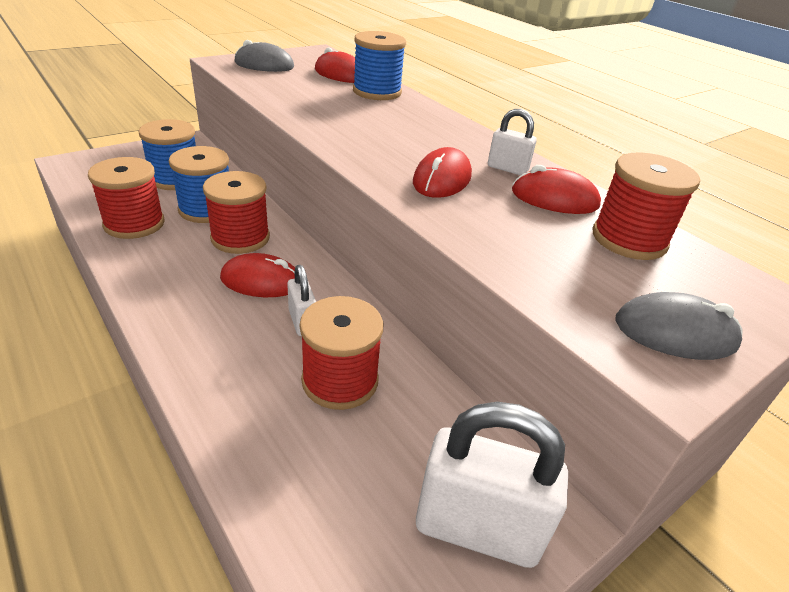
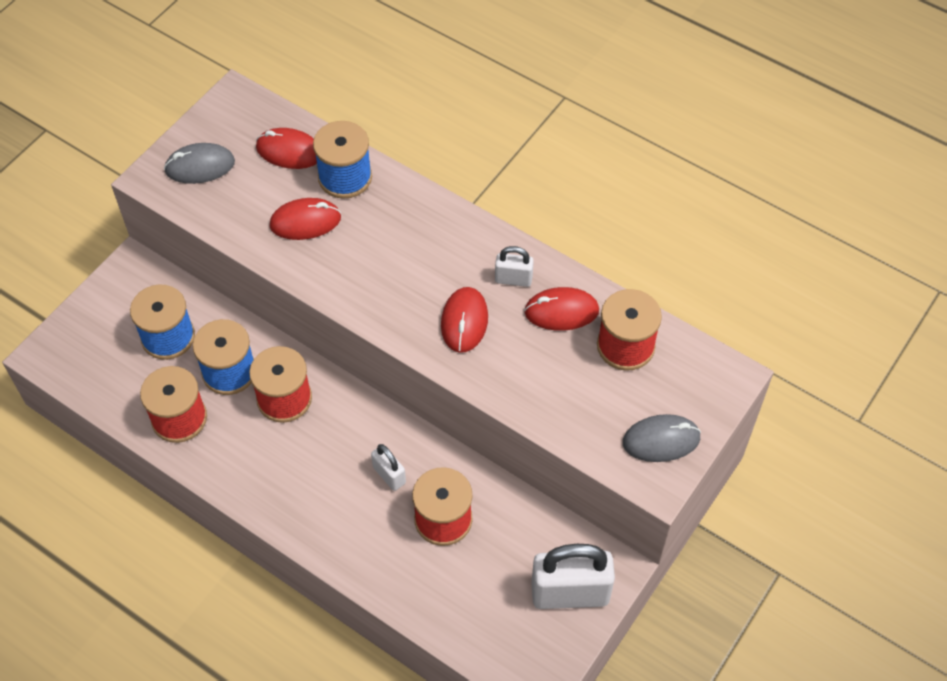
camera: 15 degrees left, 20 degrees up
(261, 281) = (333, 444): red mouse -> red mouse (305, 221)

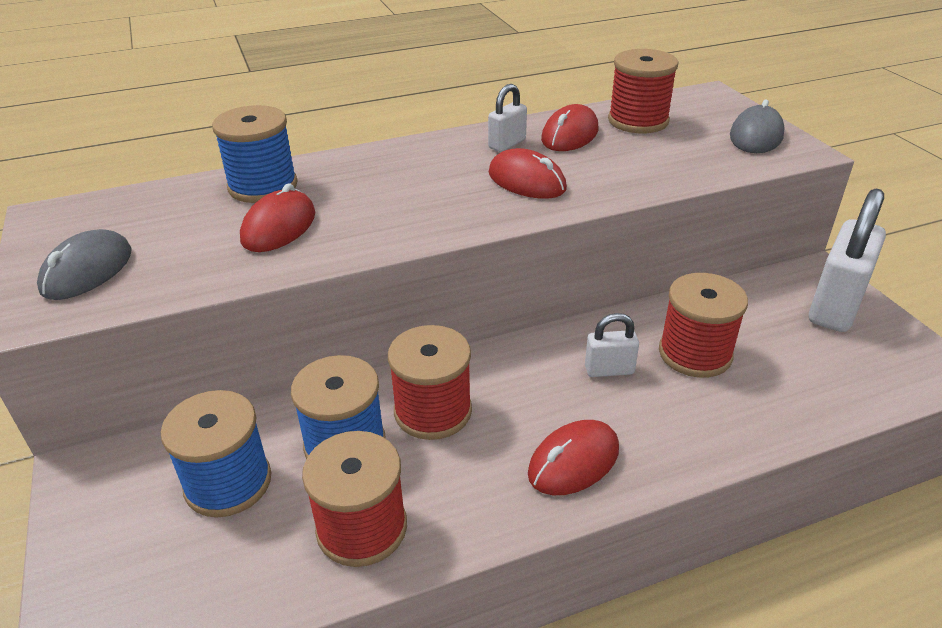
camera: 55 degrees left, 20 degrees down
(289, 151) = (176, 206): red mouse -> red mouse (573, 462)

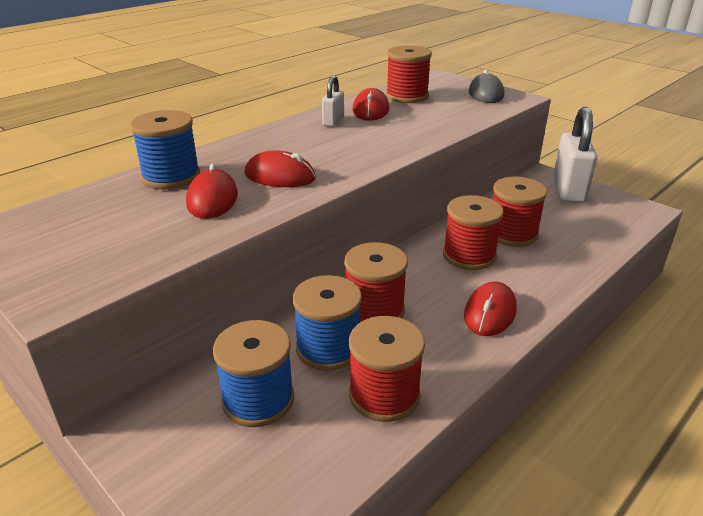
camera: 25 degrees left, 5 degrees down
(87, 271) = (72, 260): grey mouse -> none
(527, 181) = (368, 140): red mouse -> red mouse (280, 176)
(609, 370) = (469, 256): white padlock -> red spool

